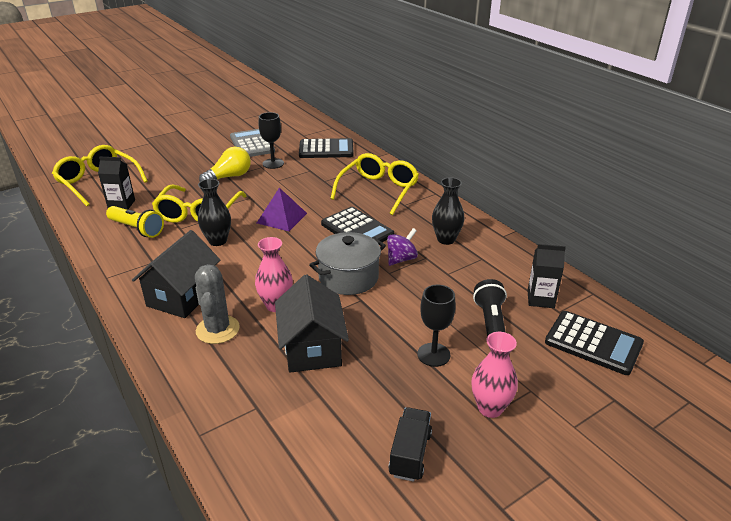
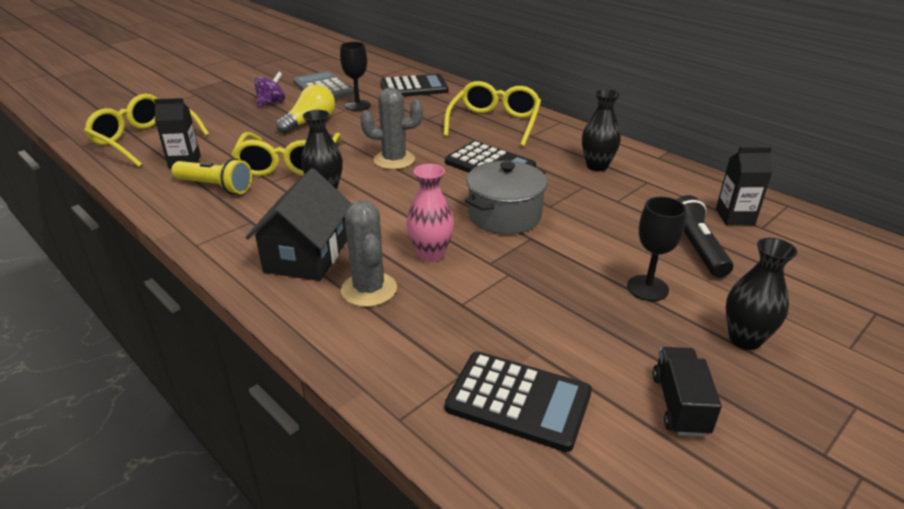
camera: 10 degrees left, 0 degrees up
(282, 218) = (394, 160): purple pyramid -> grey cactus
(312, 348) = (498, 297): black house -> none
(401, 259) = (556, 190): purple spinning top -> purple spinning top (271, 103)
(490, 408) = (744, 339): pink vase -> black vase
(593, 343) = (818, 256): black calculator -> black calculator (518, 400)

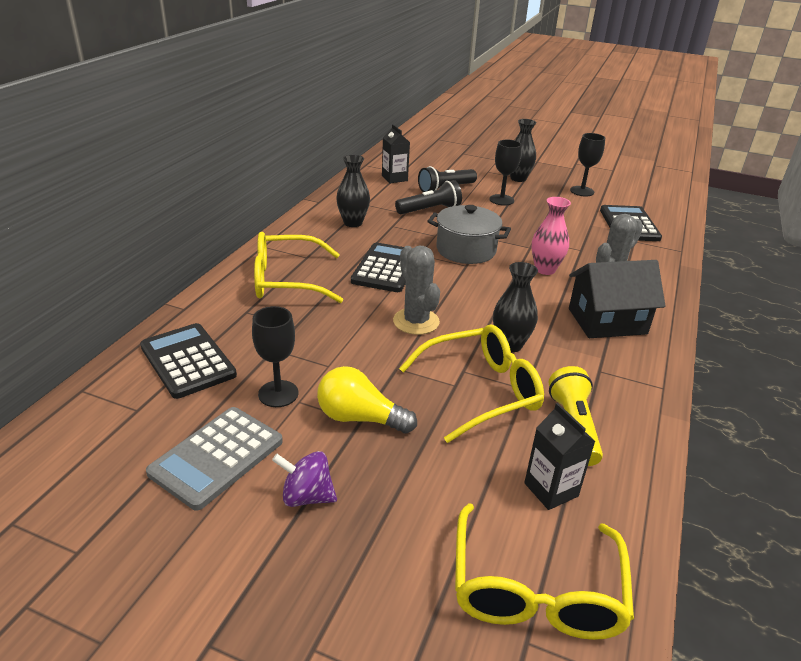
camera: 115 degrees left, 0 degrees up
(622, 219) = (430, 210): none -> black flashlight
(679, 405) = (582, 191): black truck -> black goblet

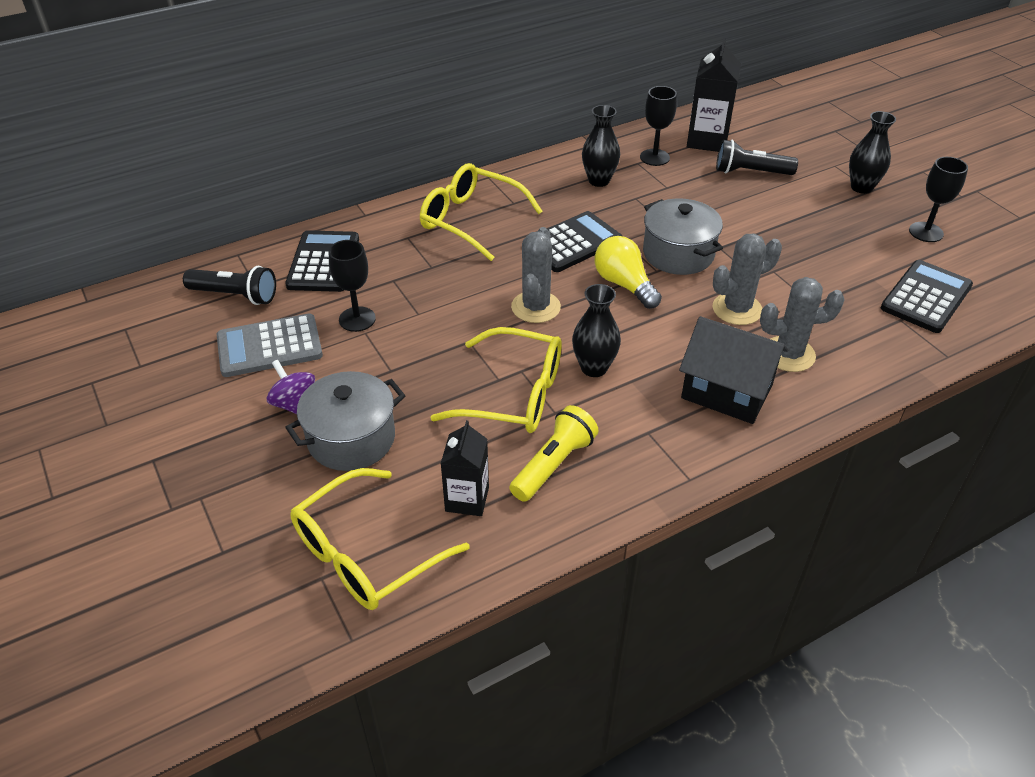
camera: 40 degrees right, 10 degrees up
(360, 418) = (393, 368): yellow light bulb -> yellow light bulb (624, 284)
(394, 178) = (707, 140): black carton -> black carton, size x1.53
(397, 497) = (351, 439): none -> grey pot
(430, 210) = (699, 193): black flashlight -> black flashlight (235, 295)
(501, 200) = (800, 209): black goblet -> black goblet (654, 157)
(545, 269) = (737, 309): pink vase -> grey cactus

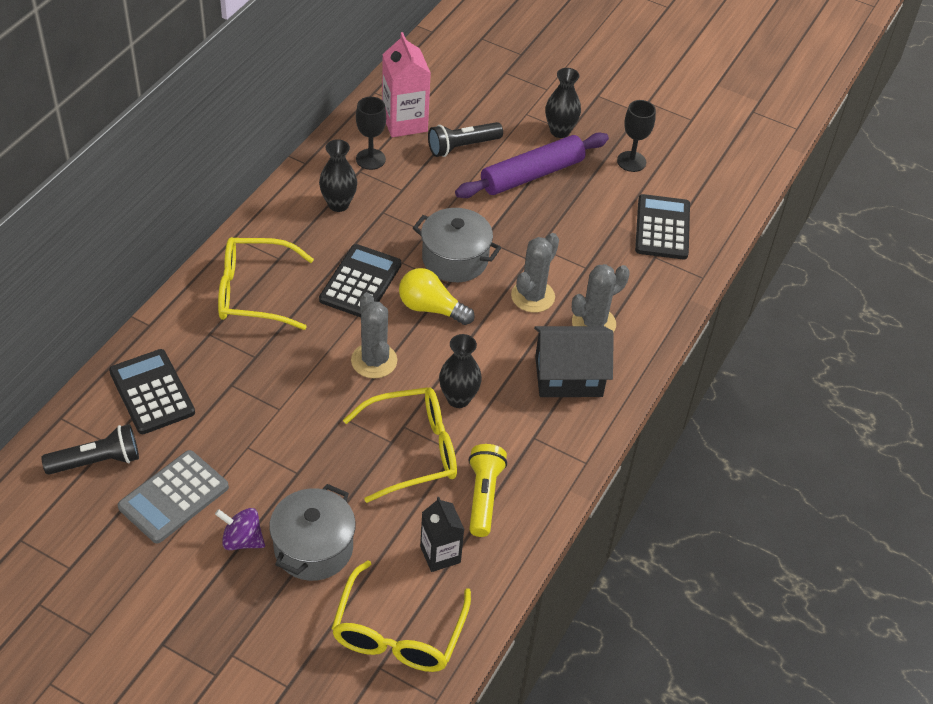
camera: 35 degrees left, 5 degrees up
(357, 319) = (230, 437): black goblet -> none
(707, 140) = (404, 122): black carton -> pink carton
(807, 212) = (532, 175): none -> purple rolling pin

